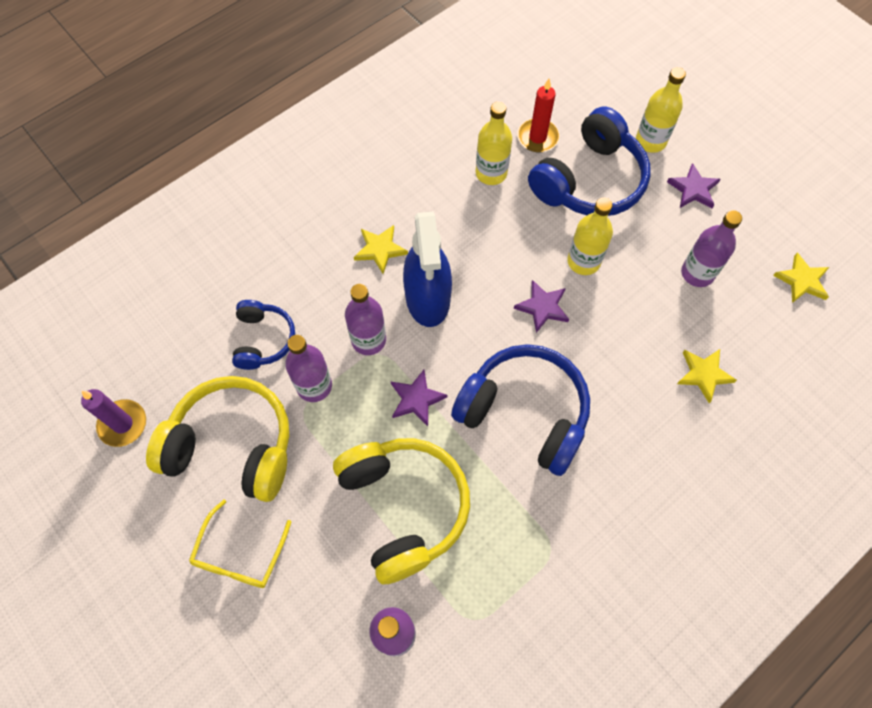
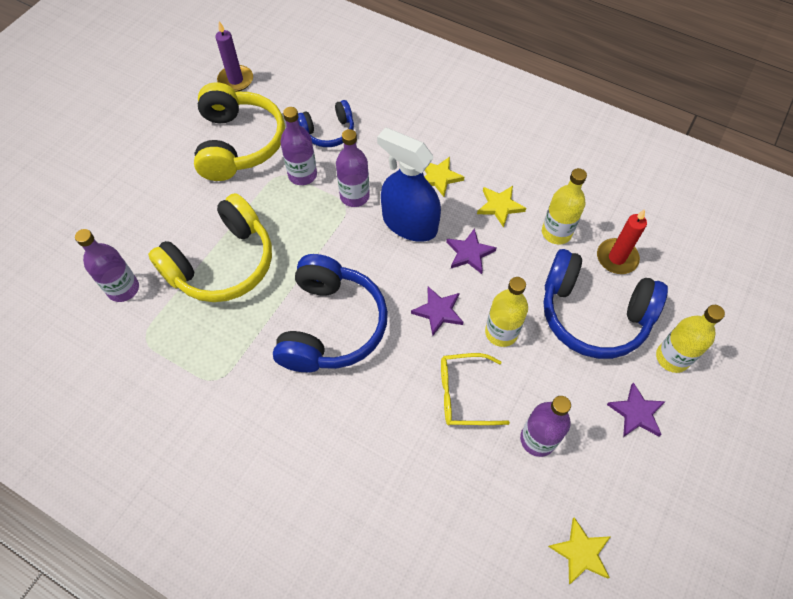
camera: 70 degrees right, 5 degrees down
(240, 554) = (161, 176): yellow glasses -> yellow glasses (464, 394)
(416, 399) = (315, 244): purple star -> purple star (469, 253)
(428, 298) = (409, 223): blue spray bottle -> blue spray bottle turned 60 degrees clockwise
(704, 374) = (427, 471): yellow star -> yellow star (500, 206)

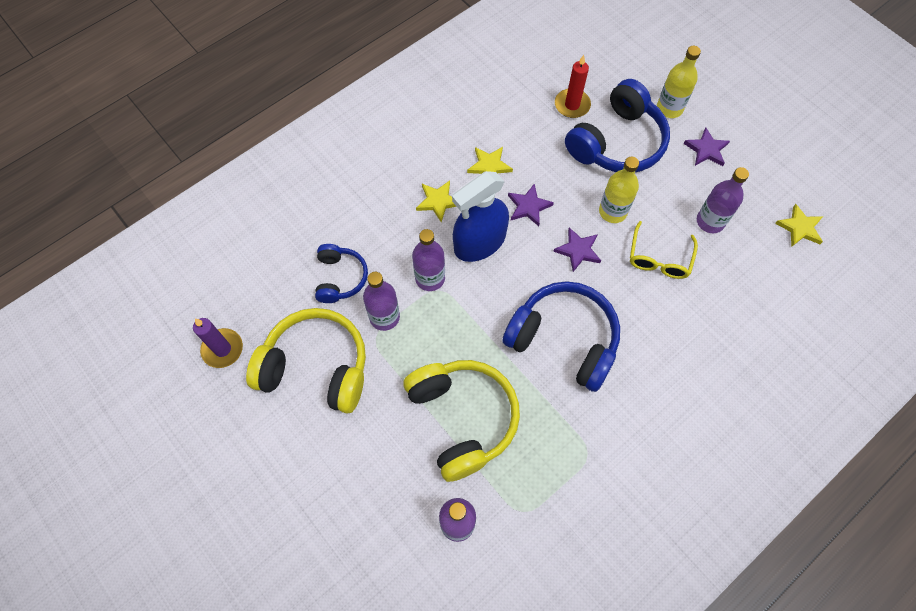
camera: 70 degrees left, 5 degrees up
(556, 232) = (532, 136): yellow bottle -> none

